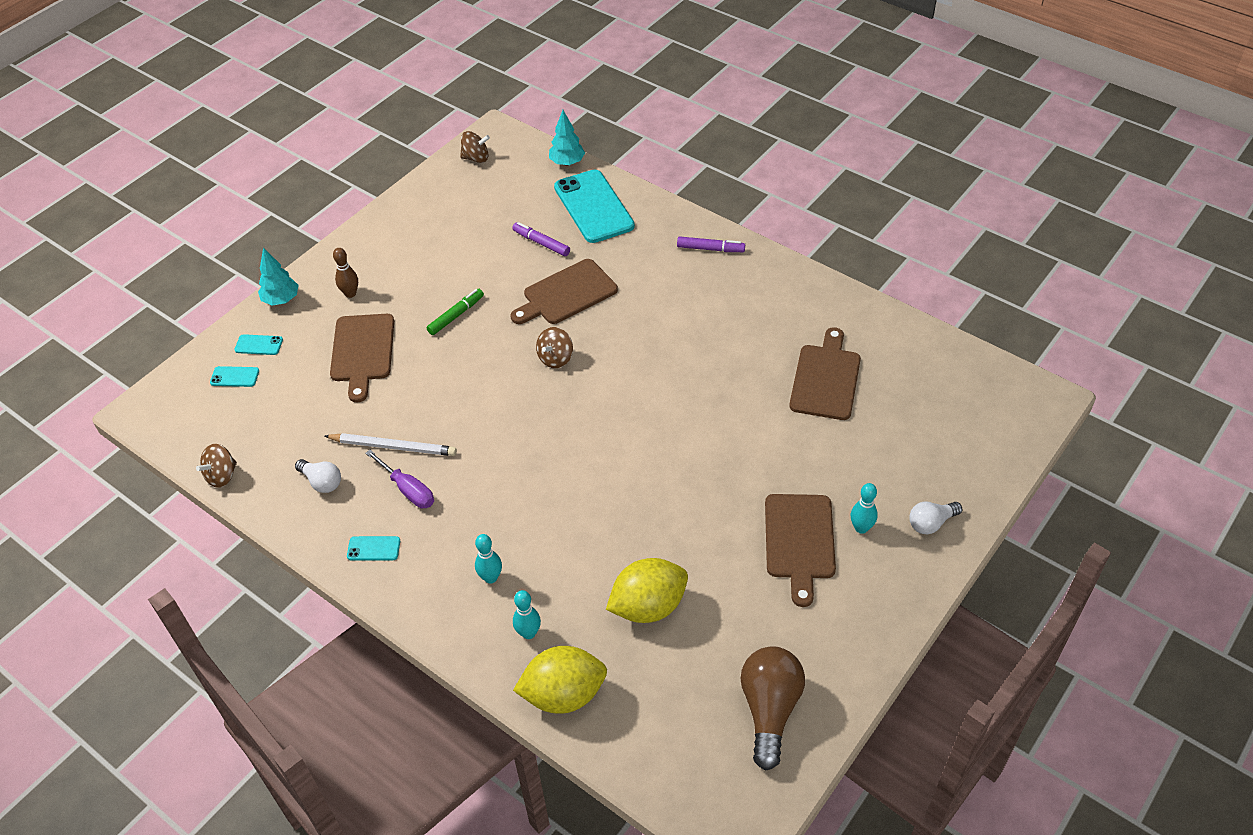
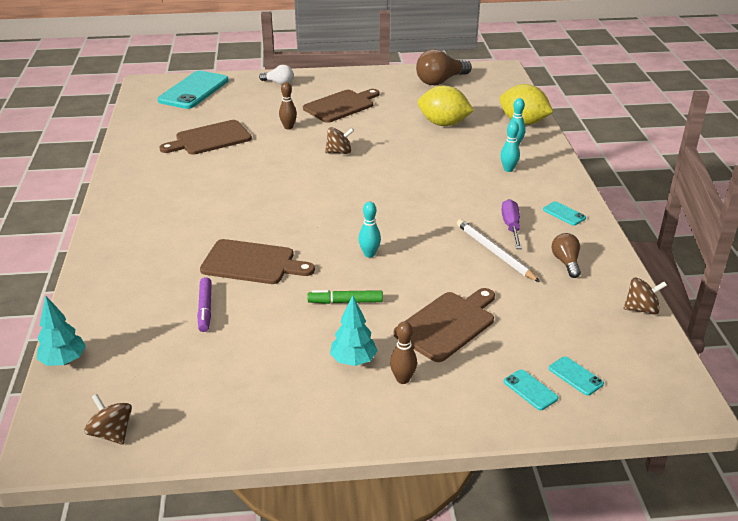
camera: 135 degrees left, 15 degrees down
(281, 300) = (470, 420): turquoise tree -> turquoise tree (353, 361)
(322, 482) = (566, 262): white light bulb -> brown light bulb
(555, 358) = (324, 233): brown spinning top -> brown spinning top (339, 152)
(594, 207) = (122, 307): turquoise phone -> turquoise phone (193, 90)
(710, 249) = (122, 226): purple marker -> none
(789, 456) = (288, 127): none -> brown bowling pin
(861, 528) = (308, 96): turquoise bowling pin -> turquoise bowling pin (369, 254)

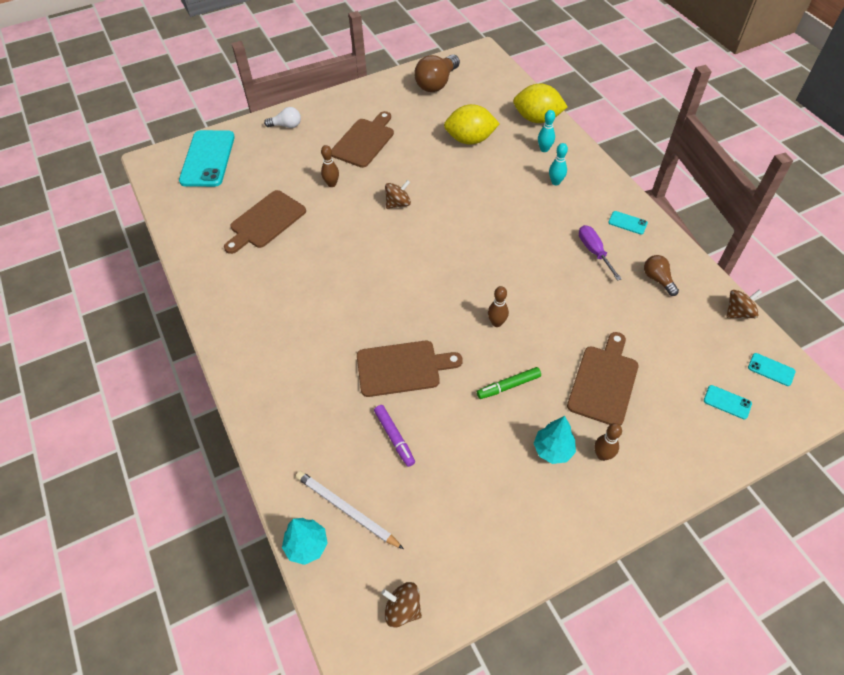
camera: 20 degrees left, 20 degrees up
(369, 254) = (496, 323): turquoise bowling pin -> brown bowling pin
(494, 252) = (597, 286): white pencil -> white pencil (346, 510)
(530, 390) = (702, 429): turquoise phone -> turquoise phone (771, 369)

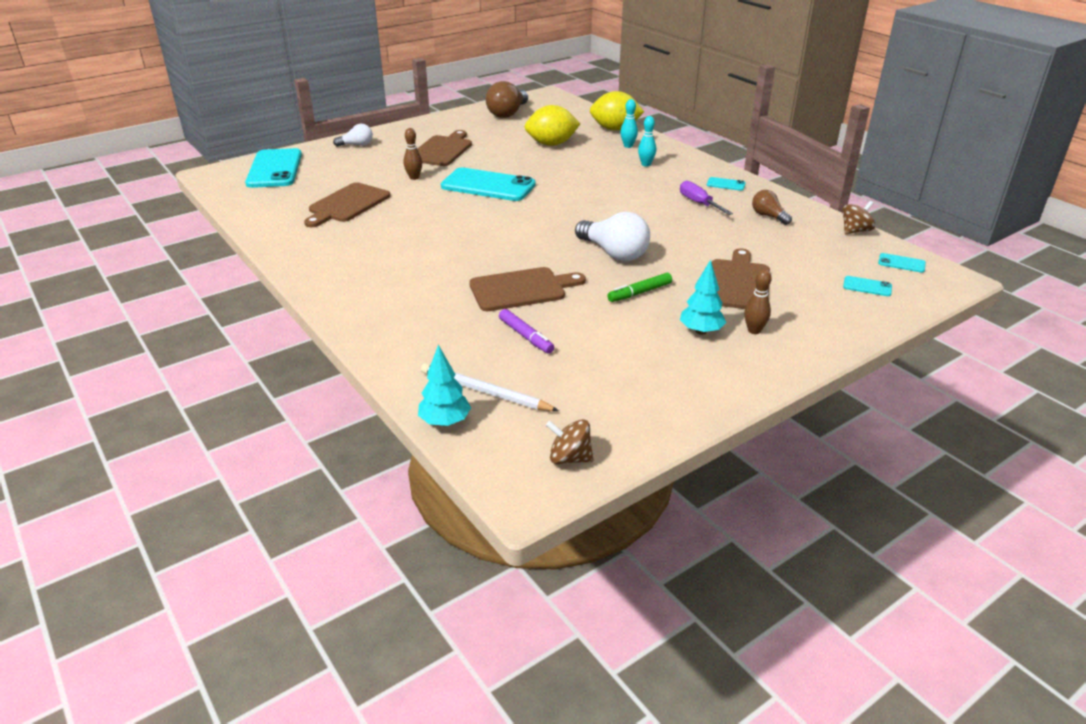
camera: 10 degrees left, 20 degrees down
(398, 203) = (488, 186): brown spinning top -> turquoise phone
(496, 323) = (614, 253): brown bowling pin -> white light bulb

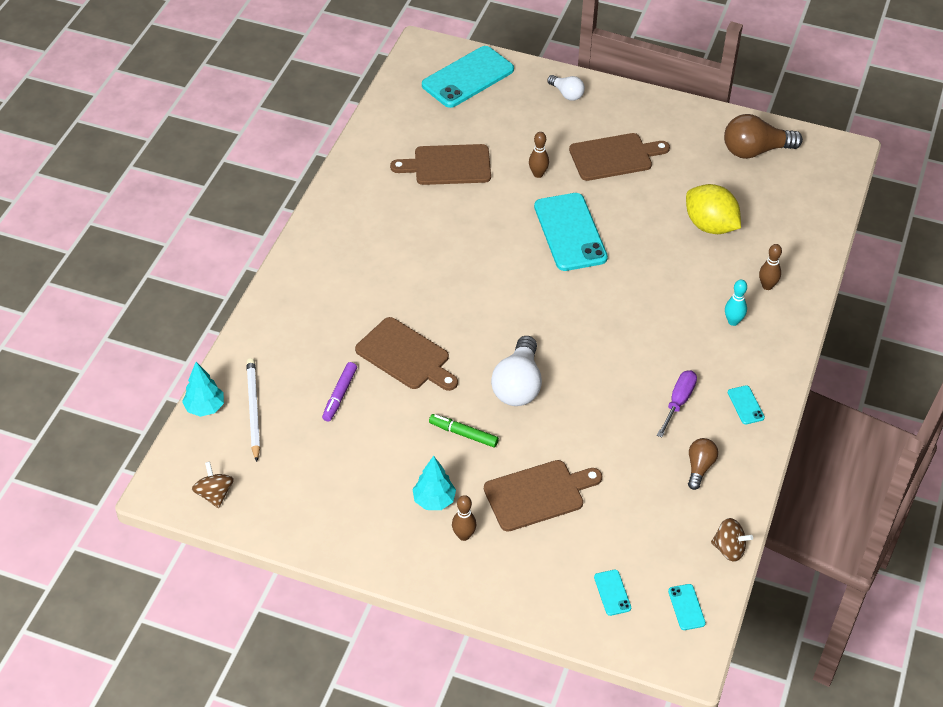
camera: 55 degrees right, 15 degrees up
(615, 129) = (803, 254): yellow lemon -> none
(628, 146) = (767, 286): turquoise bowling pin -> brown bowling pin

